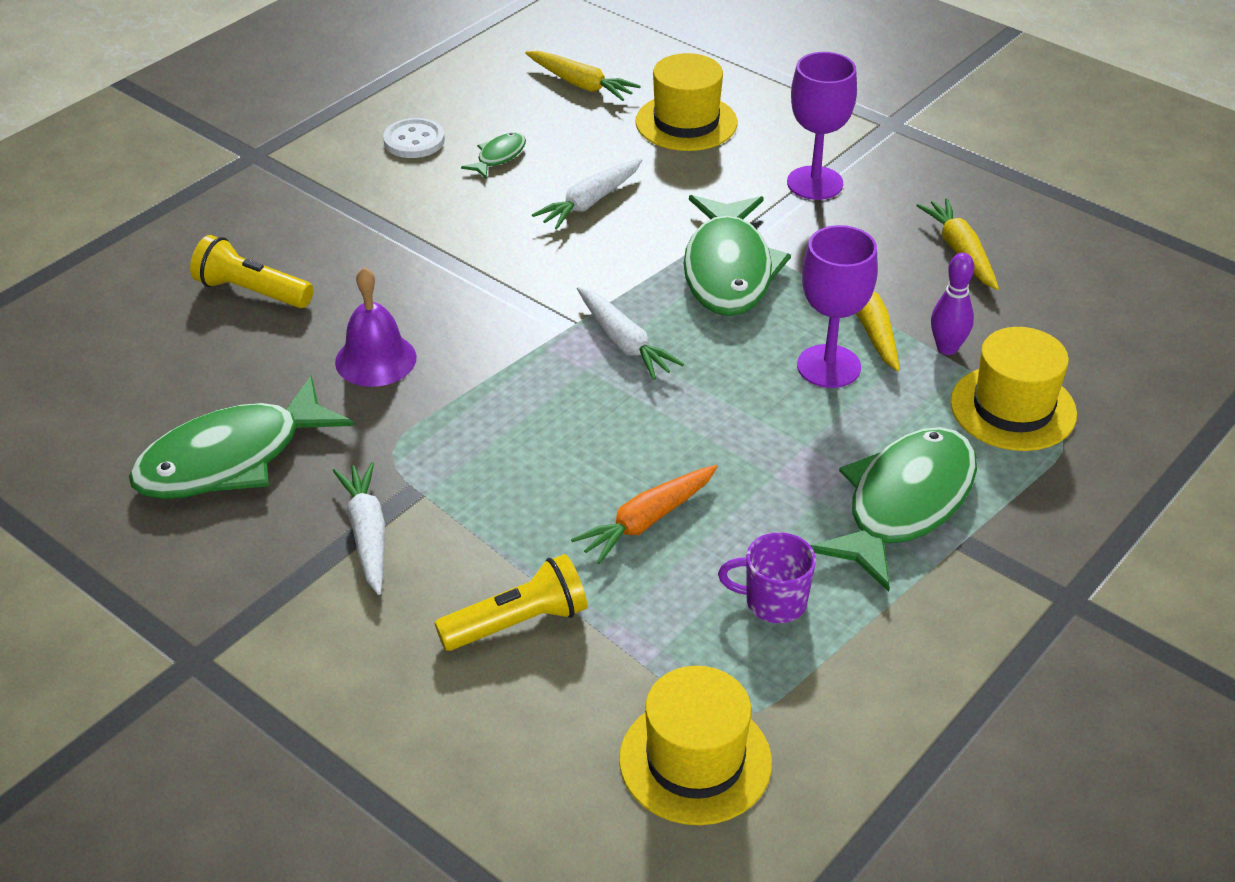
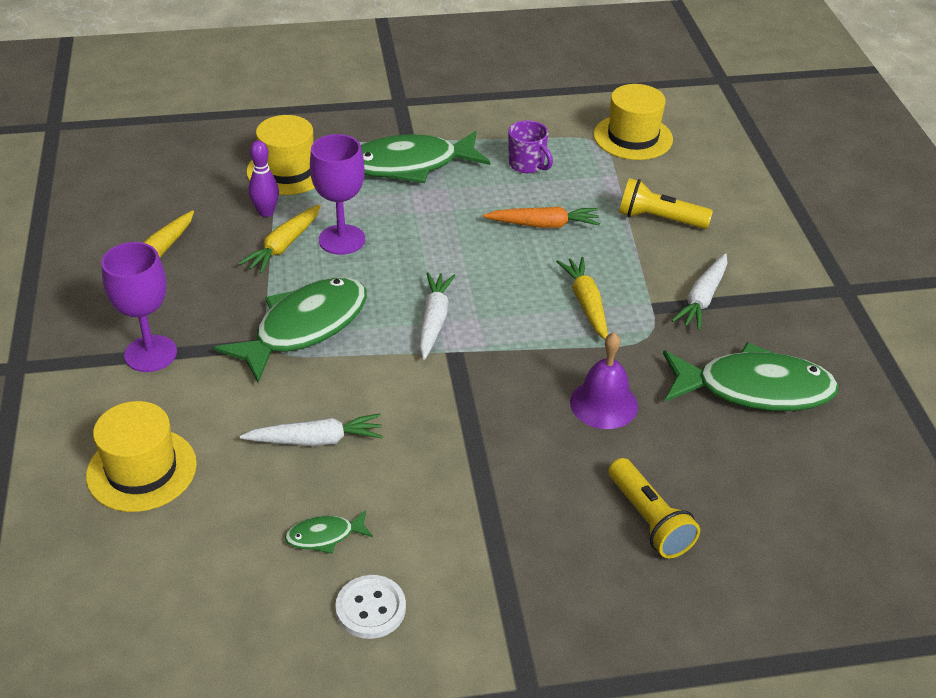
camera: 140 degrees left, 0 degrees up
(581, 84) = (153, 578): yellow carrot -> yellow carrot (586, 303)

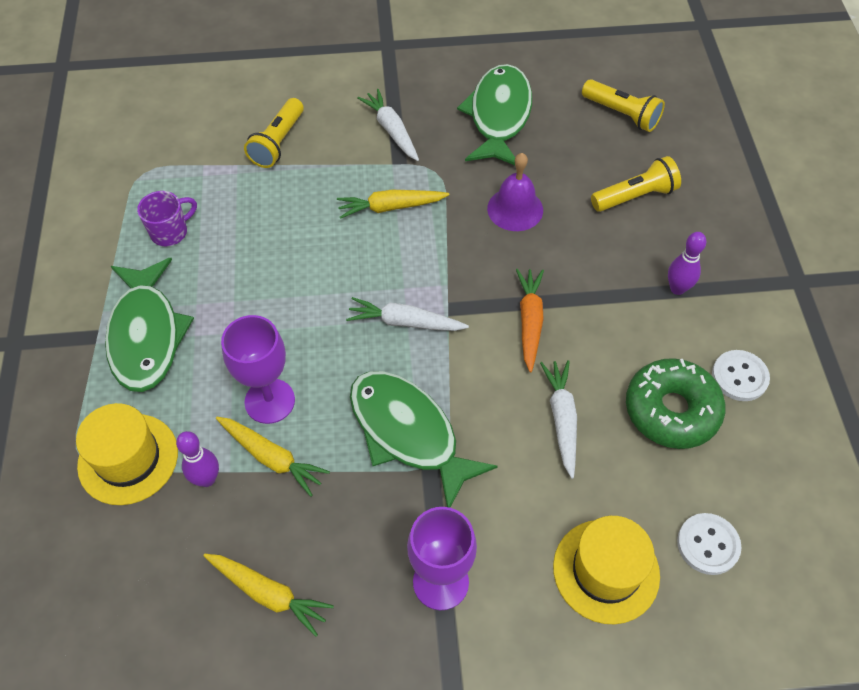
camera: 85 degrees left, 15 degrees up
(156, 556) = (708, 544): none -> white button
(324, 536) = (671, 410): green fish -> green donut
(501, 555) = (677, 288): none -> purple bowling pin
(544, 225) = (272, 227): orange carrot -> orange carrot (529, 321)
(633, 137) = (143, 145): yellow hat -> none
(702, 299) = (391, 130): white carrot -> white carrot turned 150 degrees counterclockwise
(799, 513) = (622, 114): none -> yellow flashlight

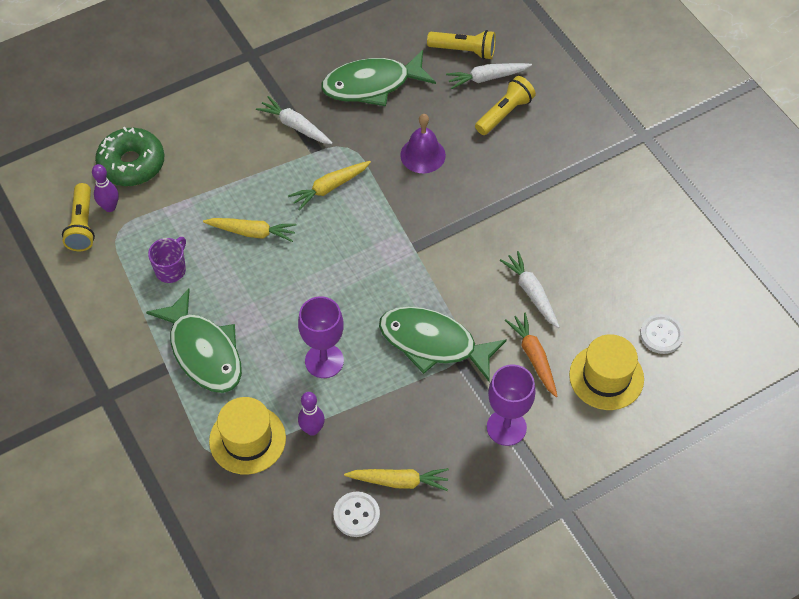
camera: 25 degrees left, 0 degrees up
(272, 458) = (349, 397): yellow carrot -> yellow carrot (252, 232)
(278, 143) = (211, 168): yellow flashlight -> yellow flashlight (82, 225)
(405, 322) = (388, 269): white carrot -> white carrot (487, 78)
(499, 116) = (372, 85): green fish -> green fish turned 90 degrees counterclockwise
(529, 321) = (476, 234): orange carrot -> orange carrot (533, 357)
(671, 410) = (600, 258): green donut -> green donut (131, 164)
(677, 288) = (566, 172): purple bowling pin -> purple bowling pin (110, 207)
(739, 376) = (634, 218): white button -> white button (356, 515)

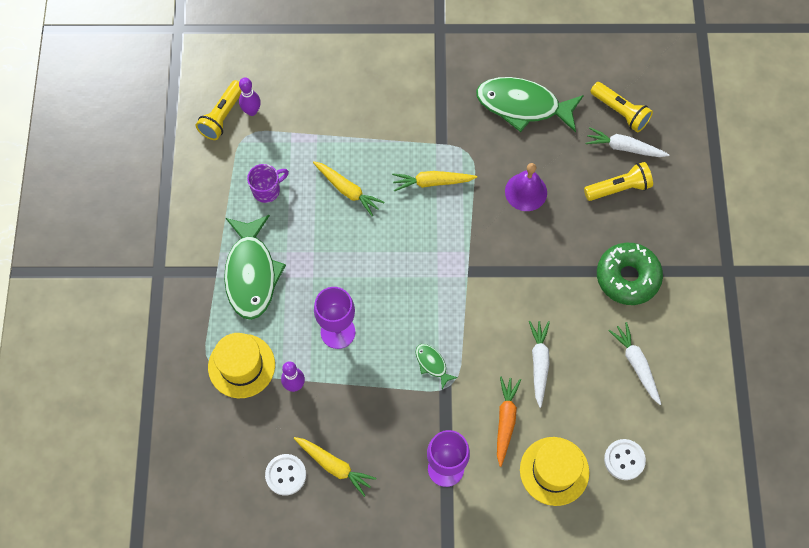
camera: 30 degrees right, 10 degrees up
(131, 164) = (289, 81): green donut -> green donut (627, 277)
(295, 126) = (437, 112): white carrot -> white carrot (636, 364)
(433, 343) = (432, 364): green fish -> green fish, size x0.44

